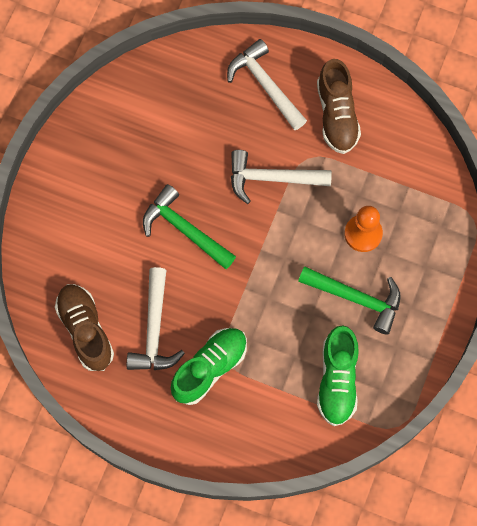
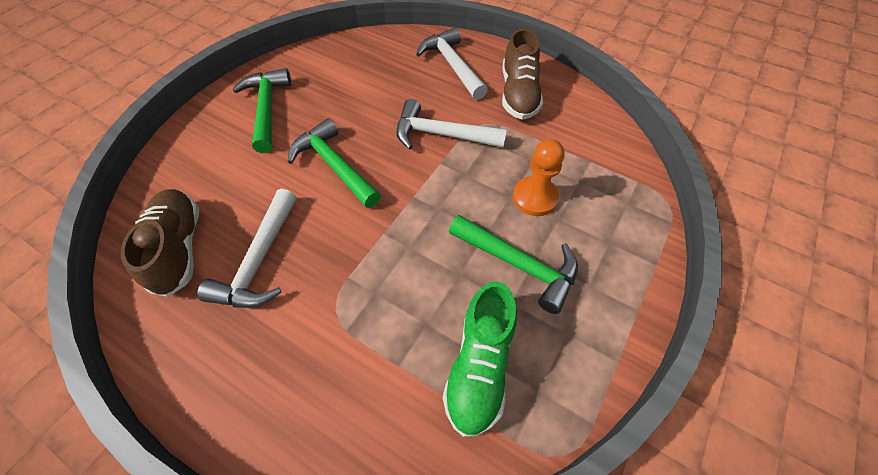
camera: 10 degrees right, 15 degrees down
(98, 174) = (267, 108): none -> green hammer
(210, 368) = (310, 319): green shoe -> none

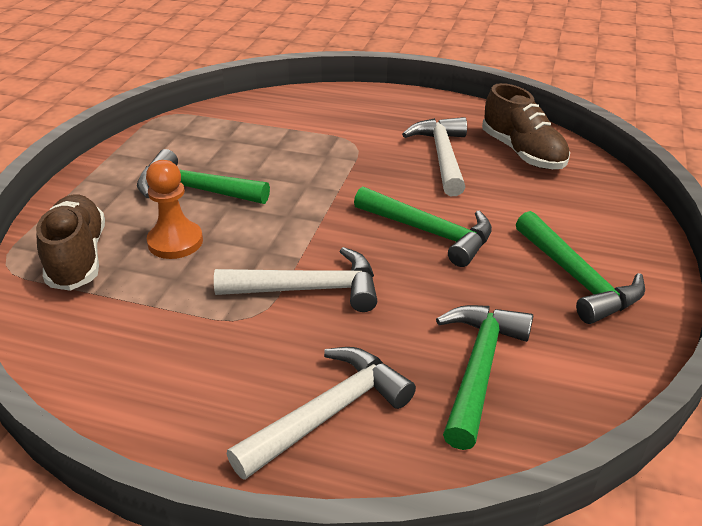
camera: 165 degrees right, 20 degrees down
(366, 71) = (479, 368): none -> green hammer
(452, 65) = (329, 413): white hammer -> white hammer turned 90 degrees counterclockwise
(479, 366) = (226, 136): green shoe -> none
(518, 94) = (195, 375): brown shoe -> brown shoe (78, 257)

